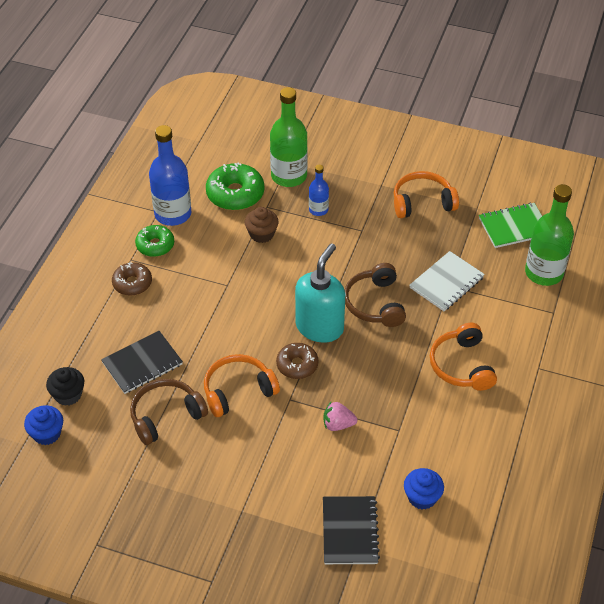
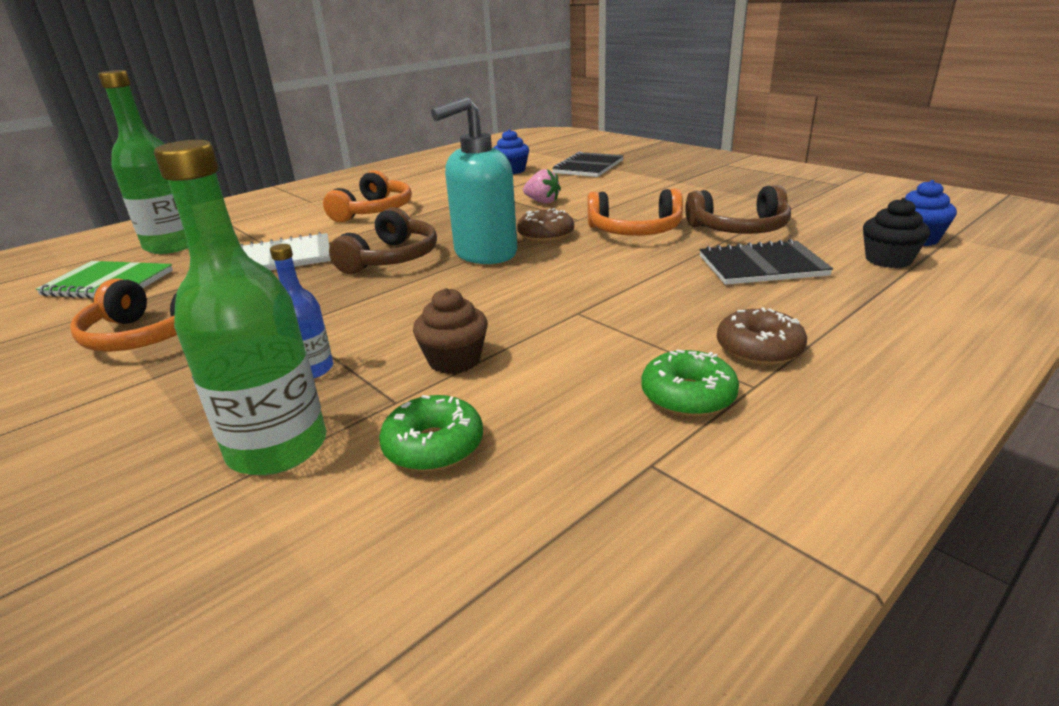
camera: 150 degrees left, 20 degrees down
(173, 214) = (615, 447): blue bottle -> none
(235, 194) = (433, 446): green donut -> green donut, size x0.64

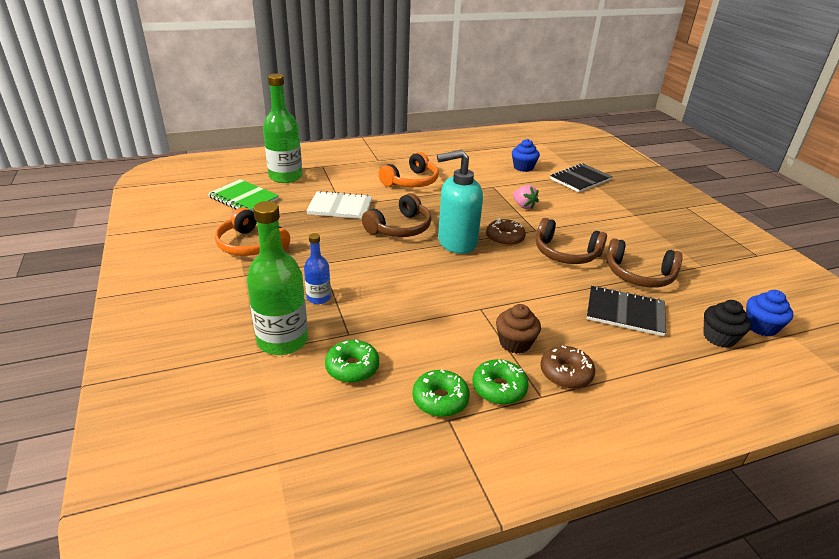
camera: 20 degrees right, 5 degrees up
(454, 360) = (392, 318): brown cupcake -> brown cupcake (515, 343)
(614, 441) = (440, 399): none -> green donut
(635, 230) = (566, 253): orange headphones -> brown headphones

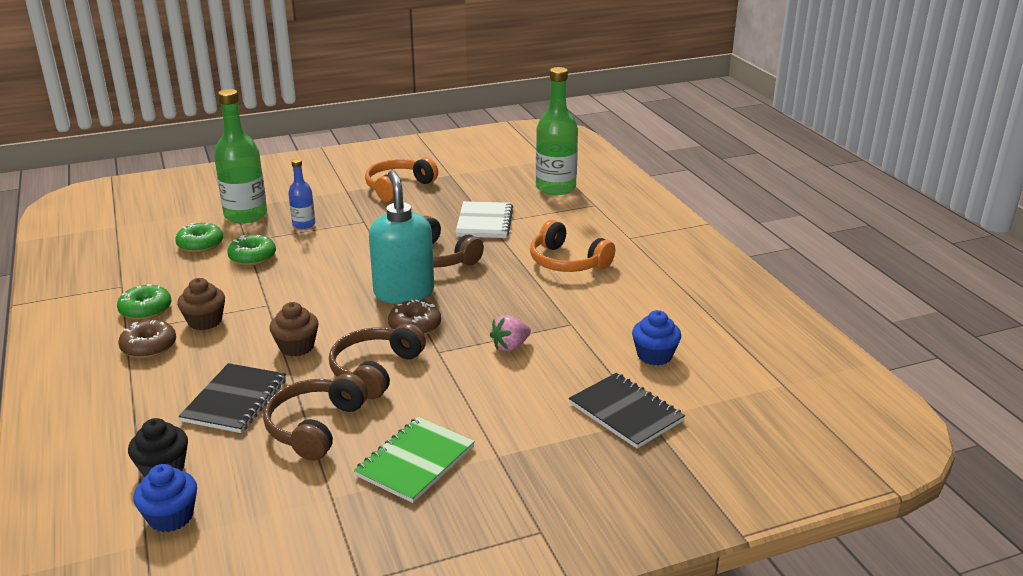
camera: 90 degrees right, 5 degrees down
(243, 198) = (496, 173): green notebook -> green notebook (415, 461)
(440, 399) = (145, 282): green donut -> green donut (252, 257)
(544, 288) = (296, 347): none -> brown cupcake

